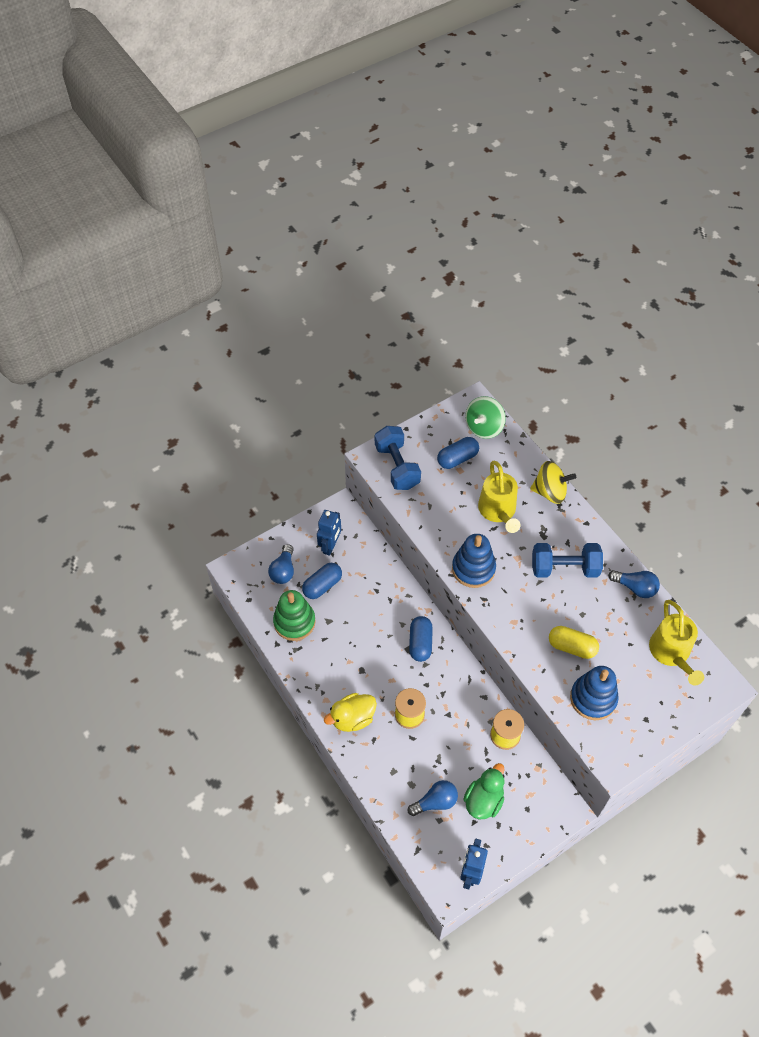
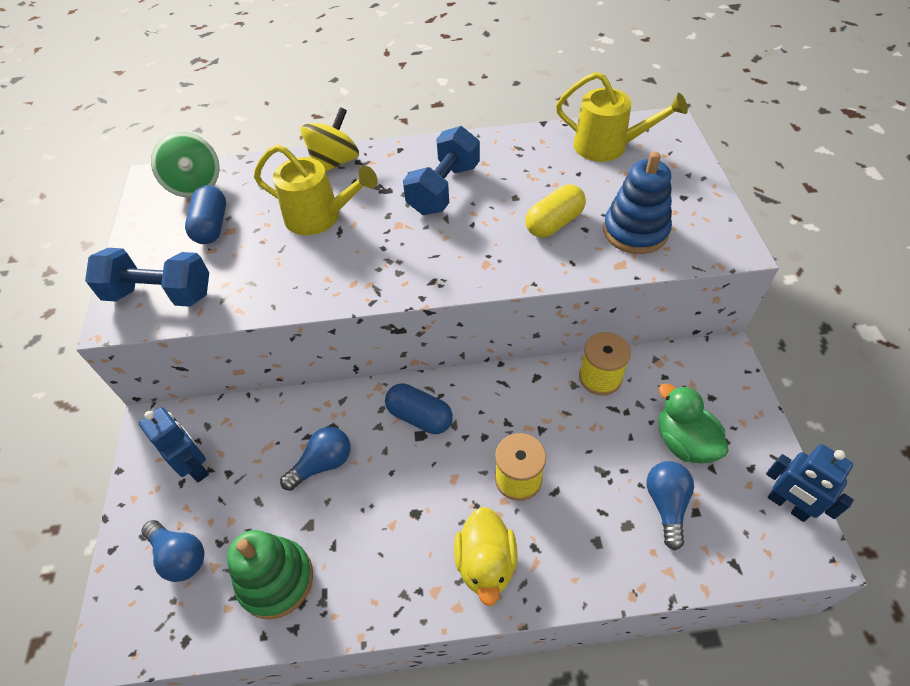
camera: 60 degrees left, 5 degrees down
(322, 585) = (247, 507): blue capsule -> none
(473, 569) = (381, 274): blue stacking toy -> none
(635, 587) = (509, 143): blue light bulb -> blue light bulb (323, 464)

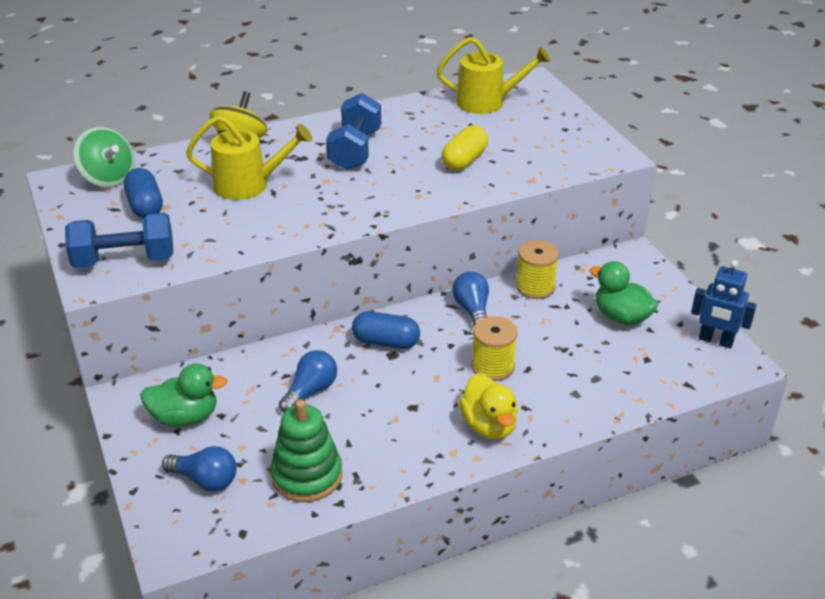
camera: 20 degrees left, 15 degrees down
(195, 466) = (185, 417): blue robot -> green duck
(635, 231) = (534, 156): blue stacking toy -> none
(666, 504) = (621, 359): blue light bulb -> blue light bulb (472, 310)

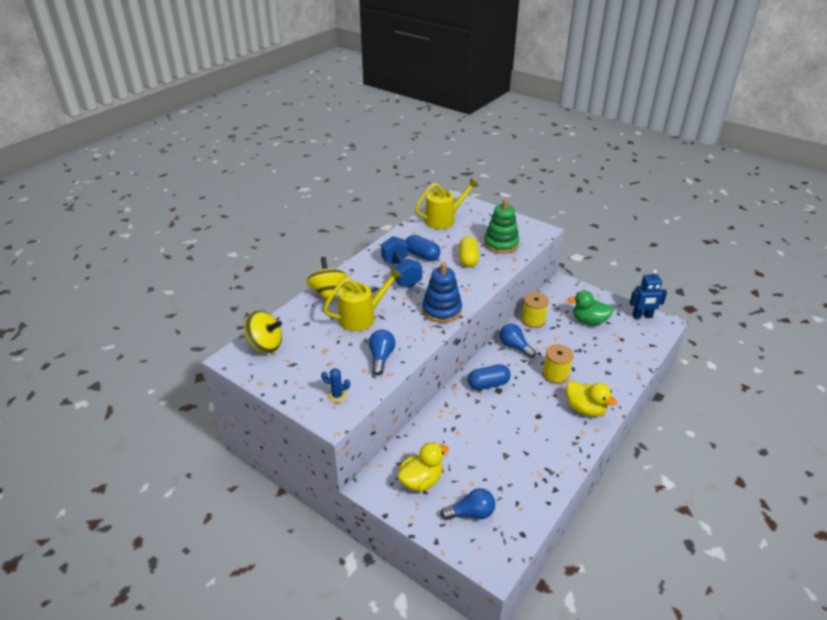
camera: 30 degrees left, 0 degrees up
(108, 178) = (265, 345): green spinning top -> yellow spinning top
(124, 260) = (337, 395): blue dumbbell -> blue cactus
(145, 206) = (311, 355): blue capsule -> blue capsule (422, 255)
(185, 417) = (421, 481): green duck -> yellow duck
(307, 475) = (523, 482): green stacking toy -> green stacking toy (501, 244)
(311, 391) = (476, 431): blue light bulb -> blue light bulb (381, 357)
(357, 210) = (441, 310): none -> blue stacking toy

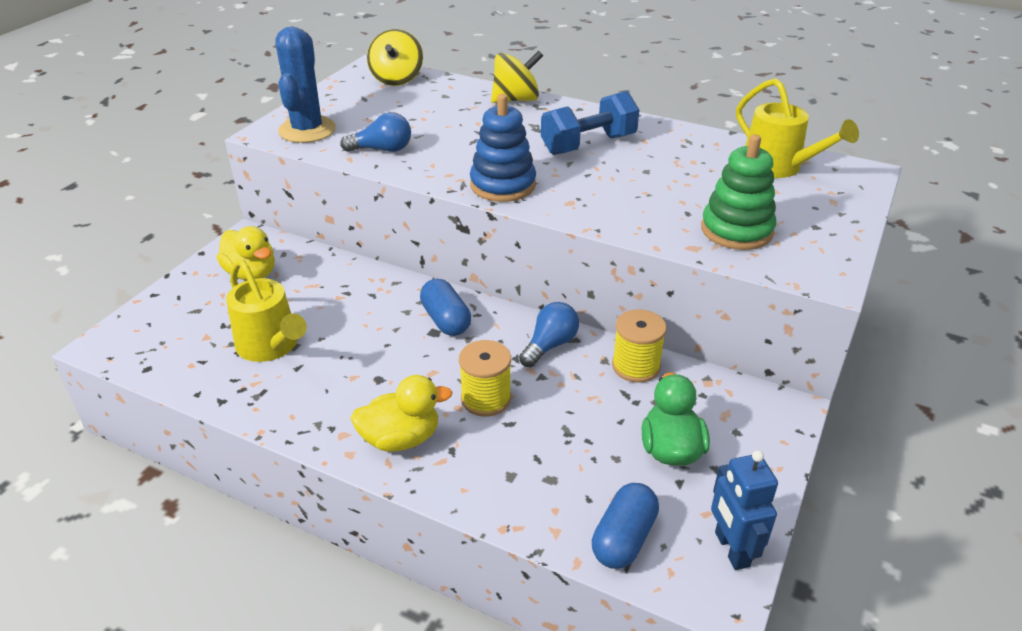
camera: 80 degrees right, 0 degrees up
(337, 395) = (307, 130): blue cactus -> blue cactus, size x2.23
(362, 317) = (467, 127): yellow watering can -> yellow watering can (271, 346)
(422, 255) = (648, 157): blue capsule -> blue capsule (623, 538)
(468, 259) = (662, 199): yellow capsule -> none
(471, 513) = (191, 319): blue light bulb -> none
(585, 409) = (401, 439): yellow duck -> yellow duck turned 135 degrees counterclockwise

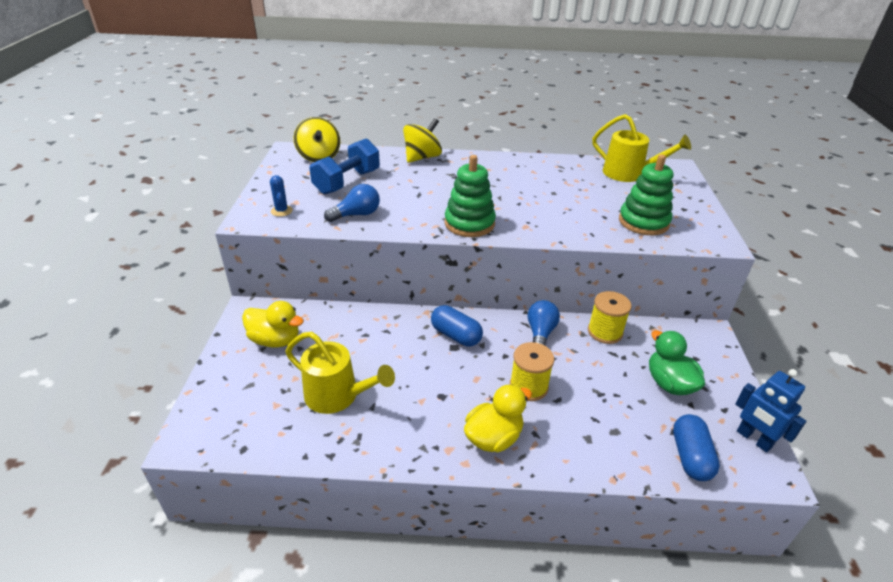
camera: 25 degrees left, 0 degrees up
(307, 130) = (281, 211): blue cactus -> blue cactus, size x0.45
(503, 185) = (469, 223): blue stacking toy -> green stacking toy
(588, 144) = (500, 181): blue dumbbell -> blue dumbbell (347, 182)

